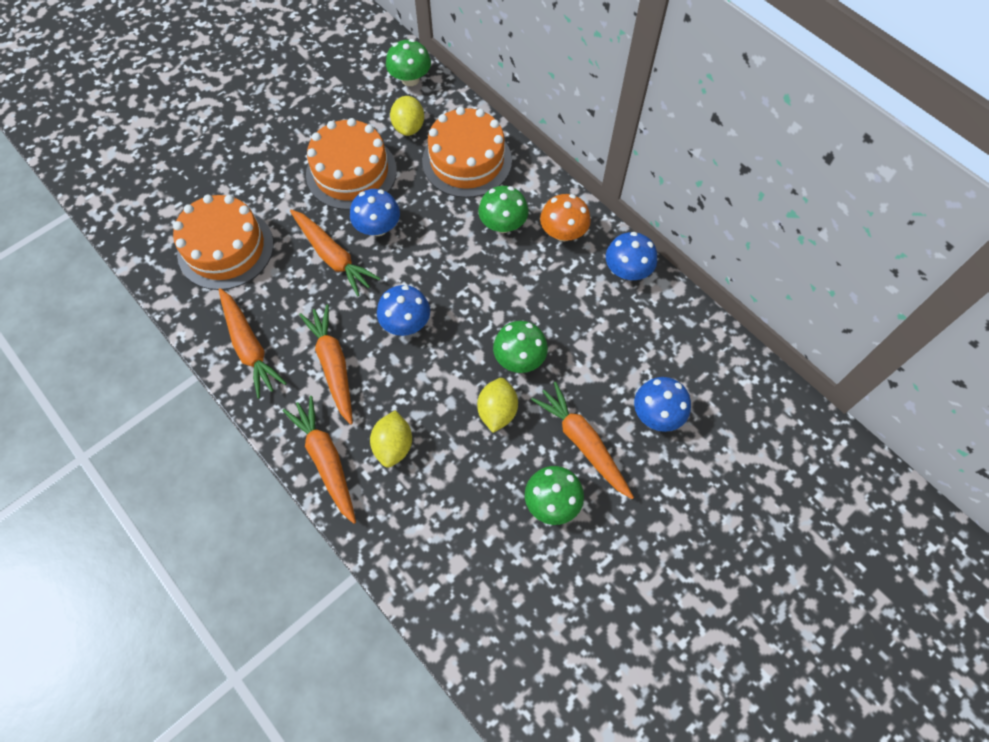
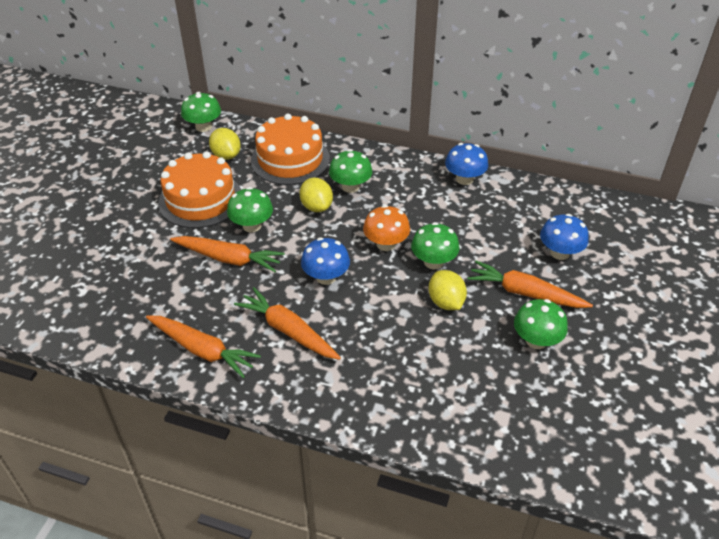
camera: 30 degrees left, 20 degrees down
(225, 248) = (126, 291): orange cake -> none
(326, 460) = (335, 398): orange carrot -> none
(378, 227) = (252, 225): blue mushroom -> green mushroom
(393, 445) = (383, 362): yellow lemon -> yellow lemon (316, 207)
(563, 232) = (399, 175): orange mushroom -> orange mushroom (386, 244)

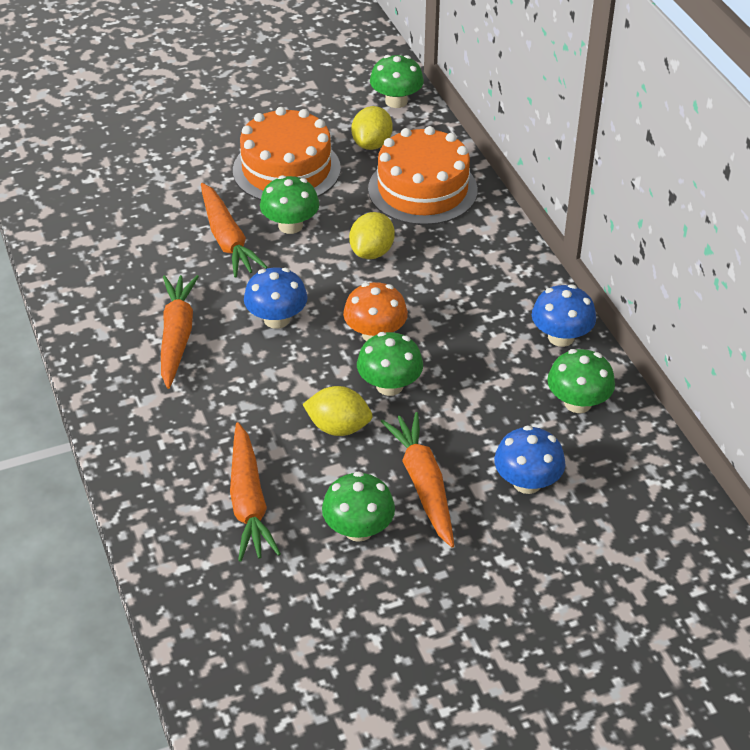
camera: 50 degrees right, 0 degrees up
(202, 350) = (96, 296): orange carrot -> orange carrot (248, 502)
(350, 187) = (434, 257): green mushroom -> green mushroom (578, 403)
(446, 302) = (338, 427): yellow lemon -> yellow lemon turned 75 degrees clockwise

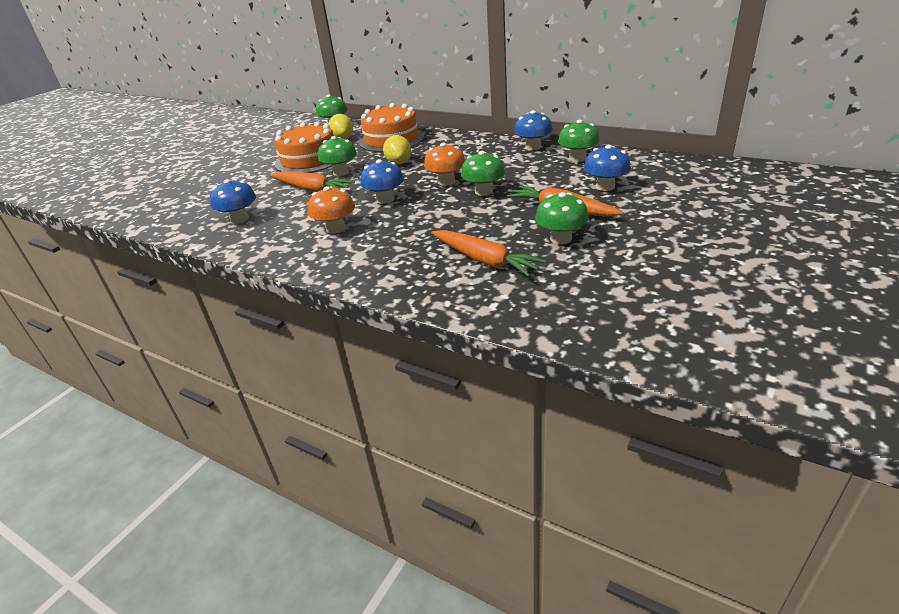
camera: 35 degrees left, 10 degrees down
(110, 245) = (239, 219): none -> blue mushroom
(177, 336) = (336, 228): orange carrot -> orange mushroom
(338, 427) = (484, 214): yellow lemon -> none

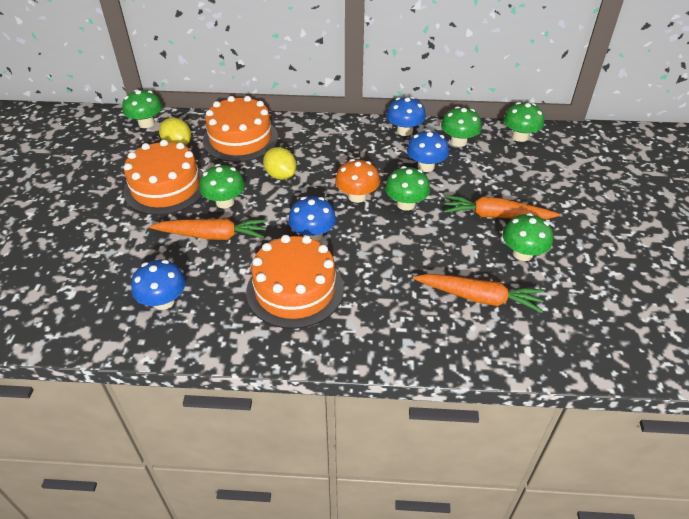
camera: 30 degrees left, 10 degrees up
(336, 228) = (295, 290): orange mushroom -> orange cake
(605, 187) = (510, 177): blue mushroom -> blue mushroom (425, 166)
(645, 161) = (519, 137): none -> green mushroom

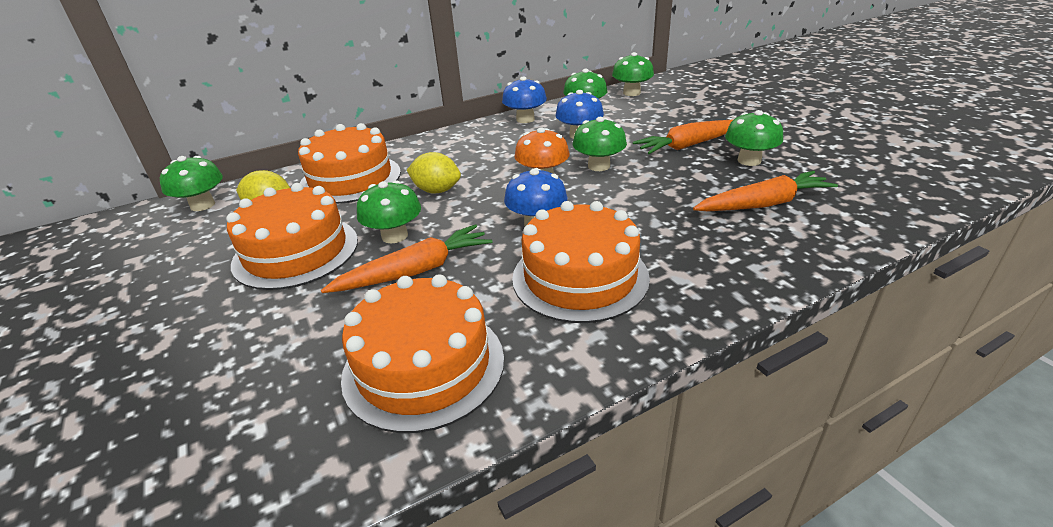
camera: 30 degrees left, 10 degrees down
(163, 301) = (424, 366): blue mushroom -> orange cake

